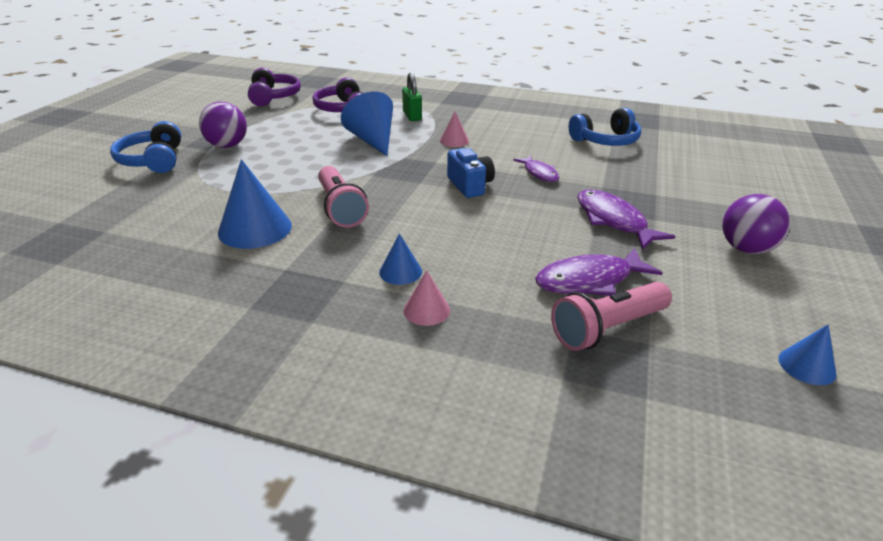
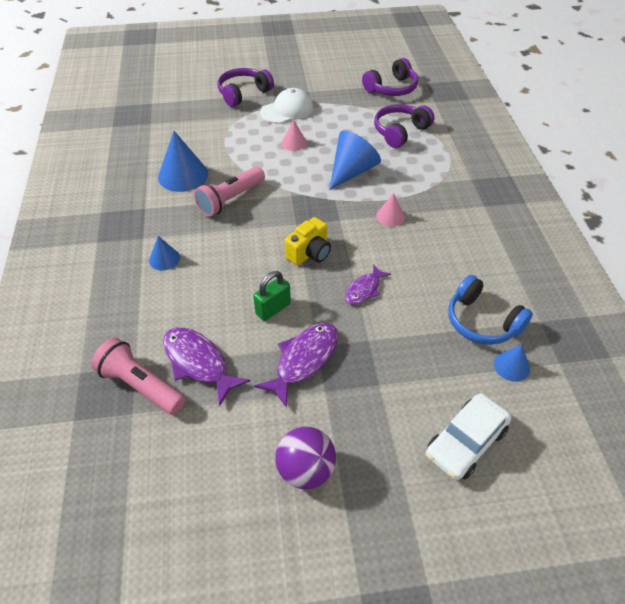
camera: 65 degrees right, 15 degrees up
(153, 160) = (243, 93): blue headphones -> purple headphones
(227, 146) = (287, 110): purple ball -> white cap
(412, 116) = (422, 173): green padlock -> green padlock (273, 309)
(426, 310) = (126, 286): pink cone -> pink cone (294, 143)
(470, 185) = (309, 253): blue camera -> yellow camera
(725, 177) = (466, 442): none -> white car
(806, 366) = (137, 521): blue cone -> blue cone (511, 366)

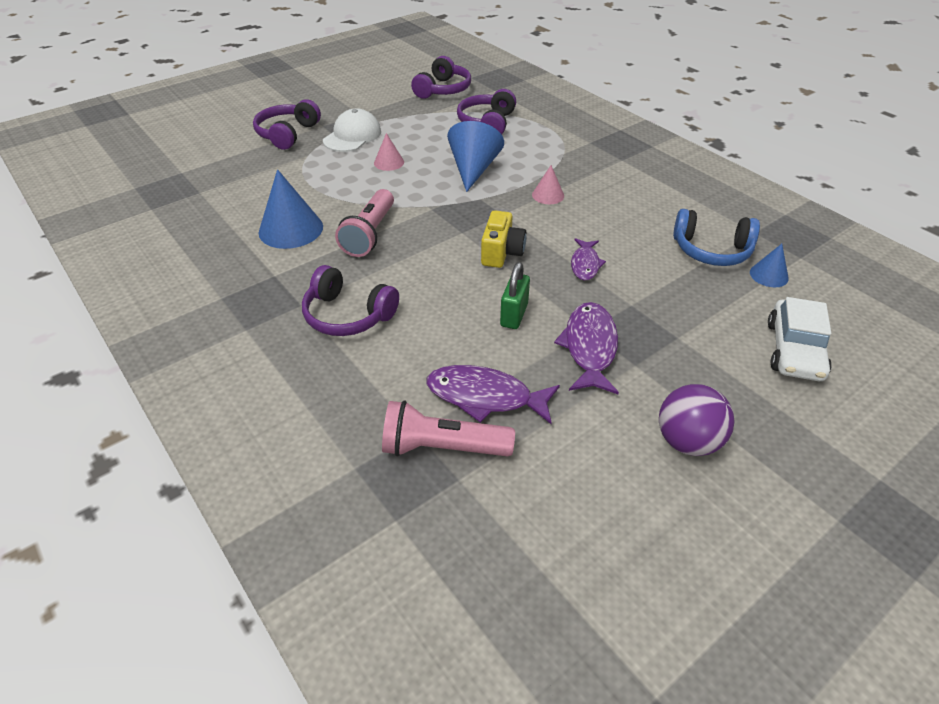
camera: 30 degrees left, 5 degrees down
(164, 259) = (348, 315): blue cone -> purple headphones

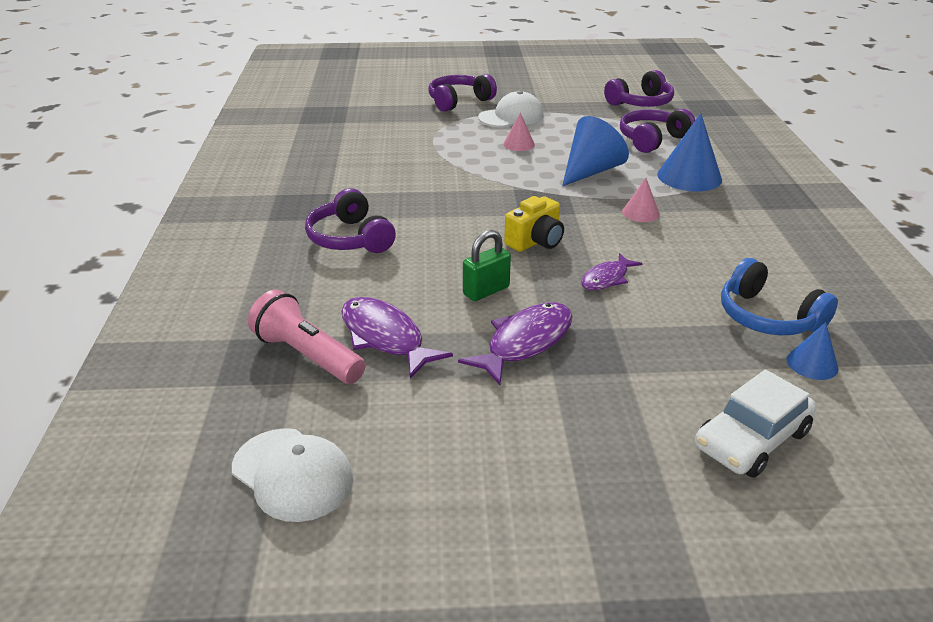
camera: 35 degrees right, 10 degrees down
(291, 229) = (380, 166): blue cone -> blue cone (689, 177)
(370, 234) = (437, 190): pink flashlight -> none
(554, 560) = (292, 474): none -> white cap
(687, 441) = (524, 455): purple ball -> none

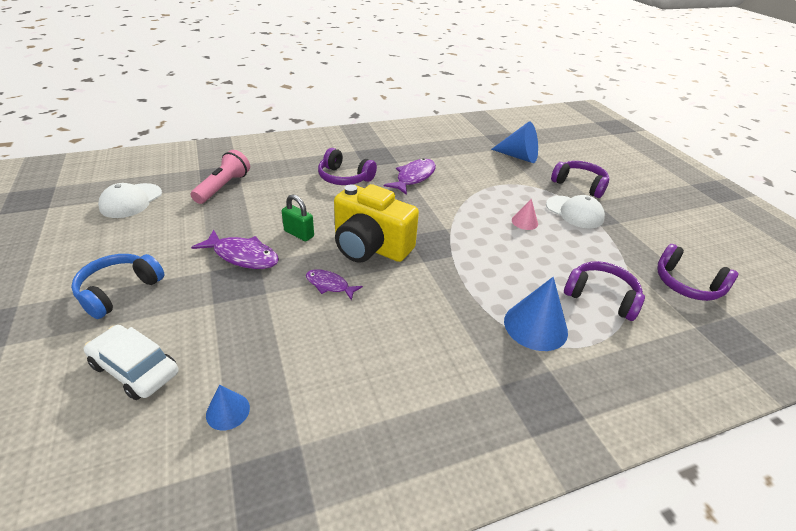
camera: 70 degrees right, 5 degrees up
(350, 238) = (344, 178): purple headphones -> purple headphones turned 105 degrees counterclockwise
(385, 337) = (242, 206): purple fish -> purple fish (414, 177)
(535, 241) = (370, 247): yellow camera -> yellow camera, size x1.86
(591, 171) = (503, 263): blue cone -> blue cone (518, 156)
(640, 213) = (443, 297): pink cone -> none
(767, 317) = (294, 382): blue headphones -> blue headphones (119, 291)

